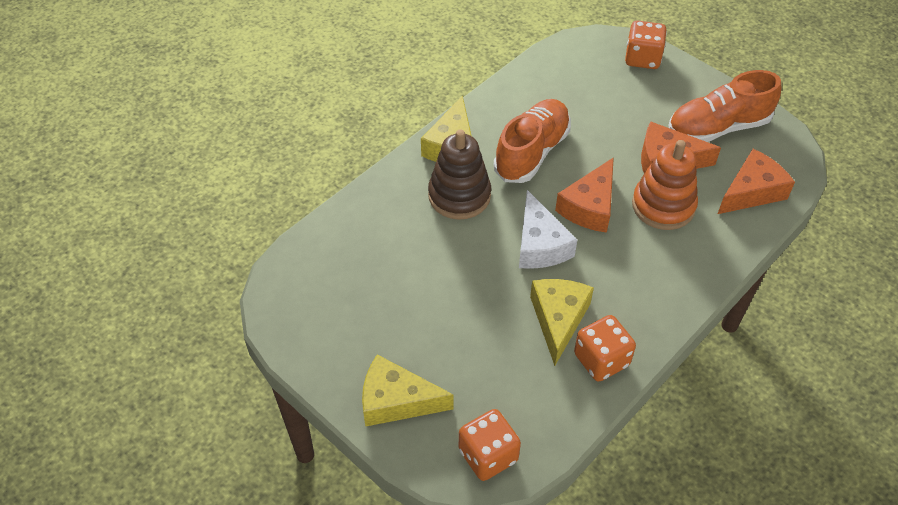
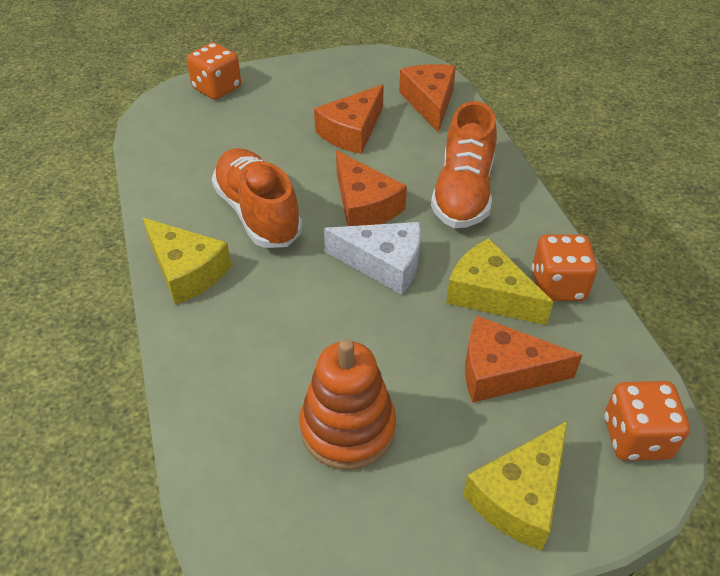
camera: 60 degrees left, 5 degrees down
(459, 196) = (264, 298): brown stacking toy -> none
(491, 355) = (503, 372): none -> orange cheese
(663, 206) = (403, 158): orange stacking toy -> orange stacking toy (348, 428)
(718, 128) = (342, 86): orange shoe -> orange shoe (463, 192)

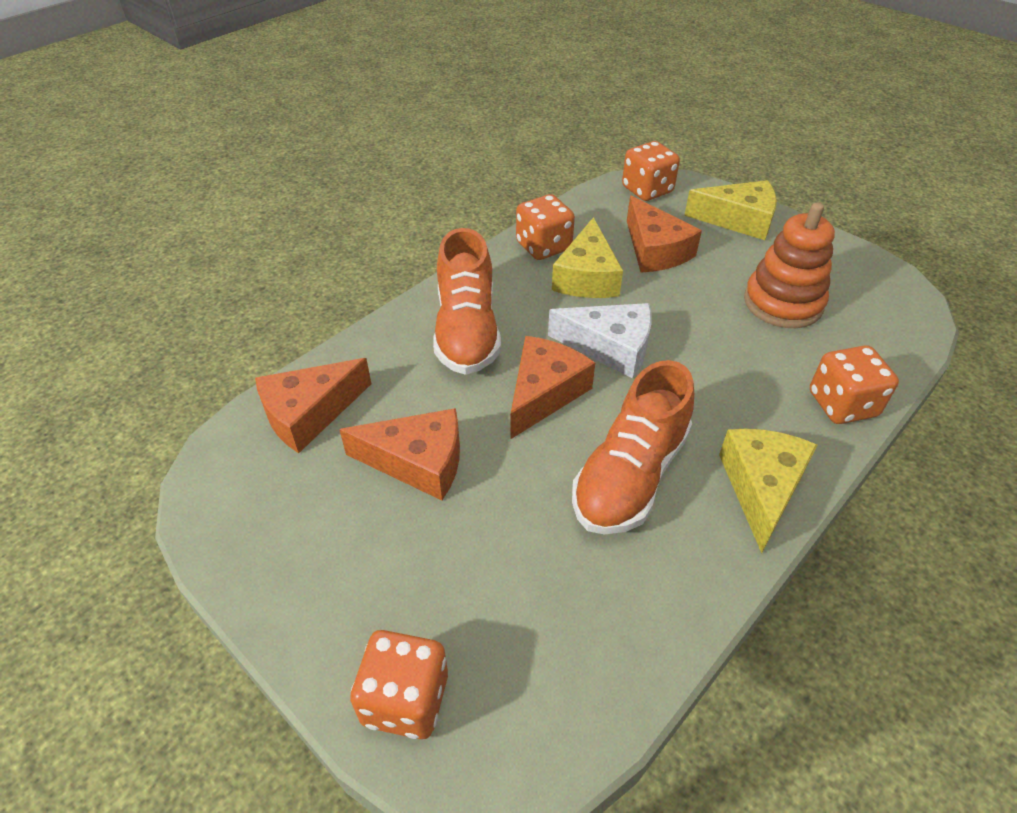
camera: 120 degrees left, 0 degrees up
(201, 375) = (842, 404): none -> orange dice
(384, 264) = (610, 347): white cheese -> white cheese turned 120 degrees clockwise
(463, 192) = (467, 331): orange shoe -> orange shoe turned 105 degrees clockwise

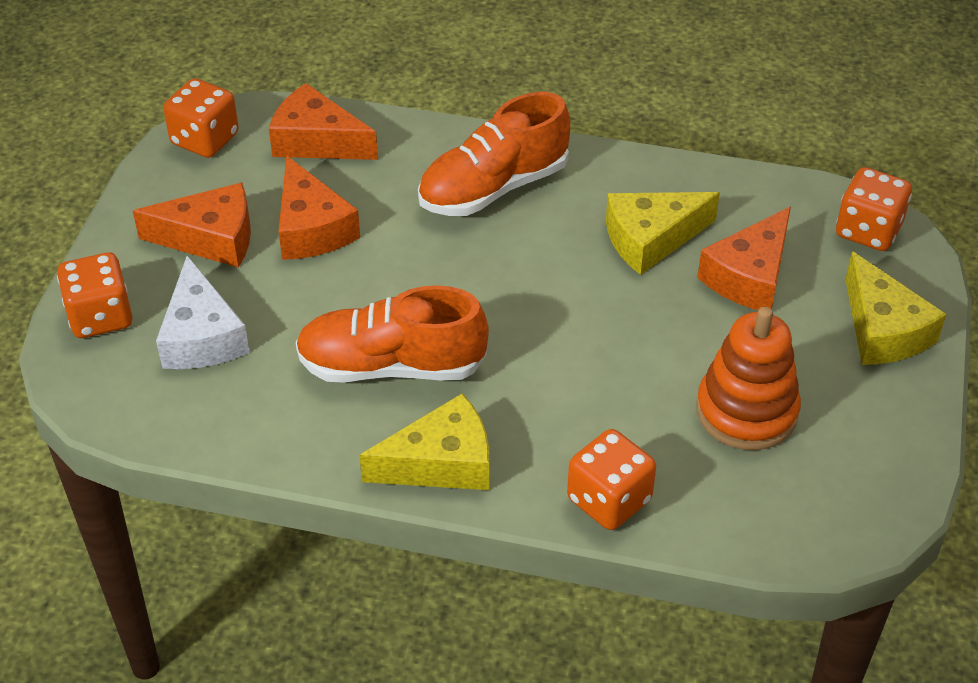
camera: 60 degrees right, 0 degrees up
(543, 246) = (673, 188): orange dice -> orange dice (205, 139)
(544, 393) = (451, 272): orange cheese -> orange cheese (211, 238)
(610, 347) = (553, 295): white cheese -> white cheese (202, 336)

